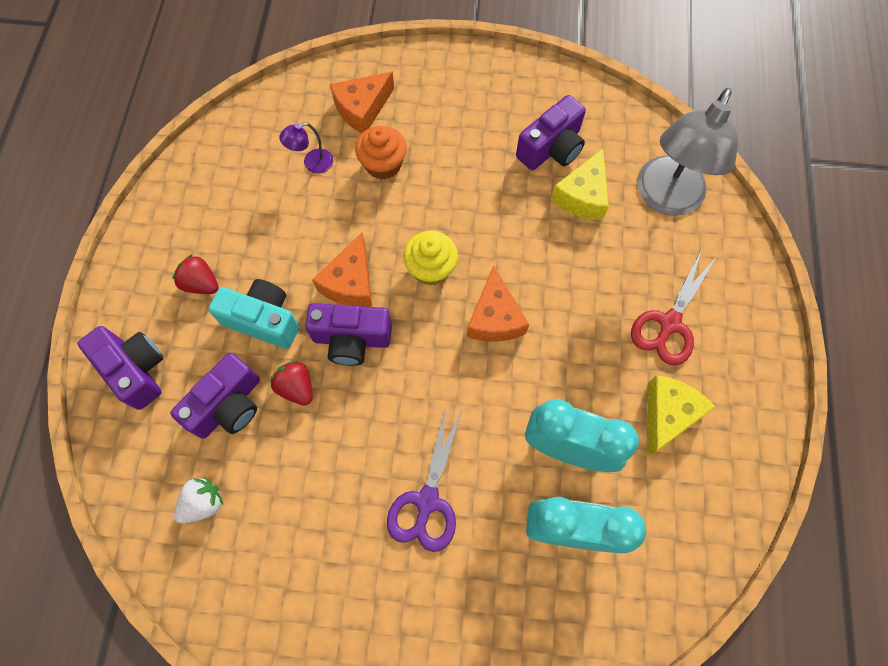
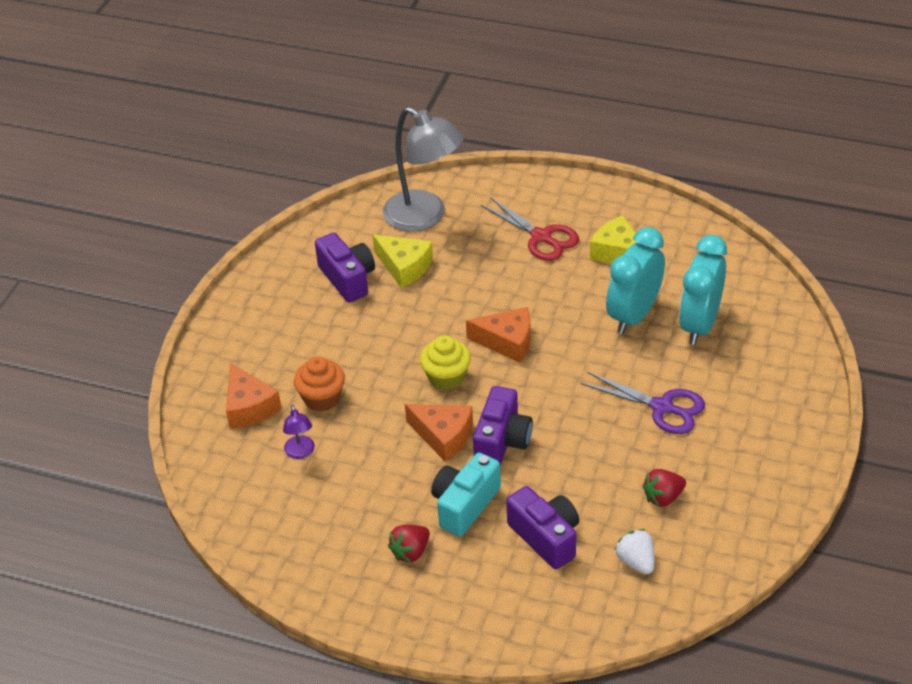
camera: 75 degrees left, 25 degrees down
(136, 370) = (491, 610): purple camera -> none
(296, 387) = (540, 485): red strawberry -> red strawberry (663, 497)

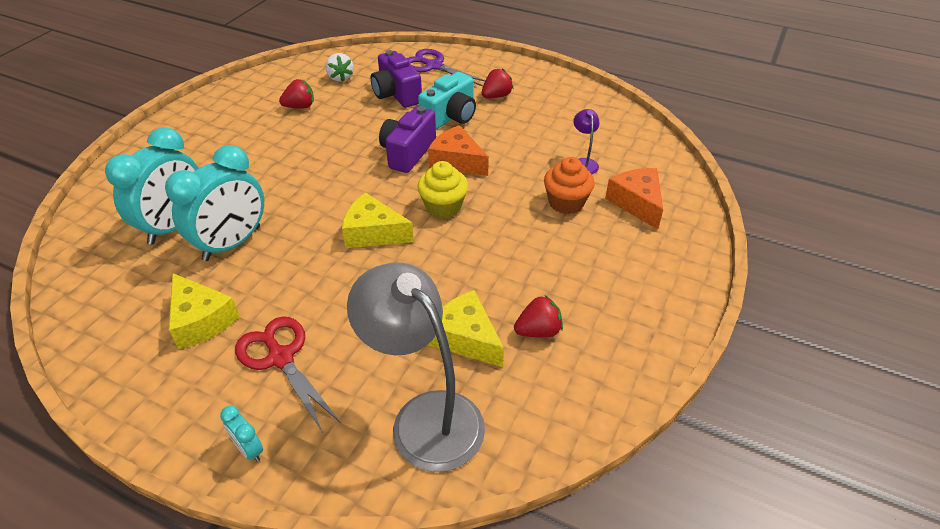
camera: 175 degrees left, 0 degrees up
(348, 279) = (538, 331): purple camera -> red strawberry
(507, 342) = (373, 233): orange cheese -> yellow cheese
(535, 187) = (249, 449): none -> turquoise clock
(662, 407) = (261, 162): purple scissors -> purple scissors (434, 66)

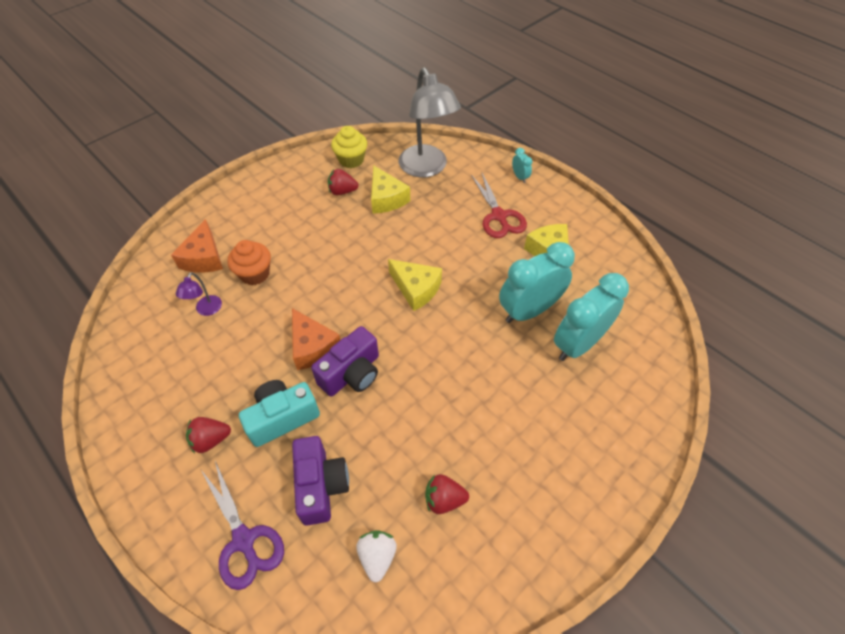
camera: 160 degrees left, 10 degrees up
(443, 207) = (351, 298): yellow cupcake -> yellow cupcake (351, 160)

